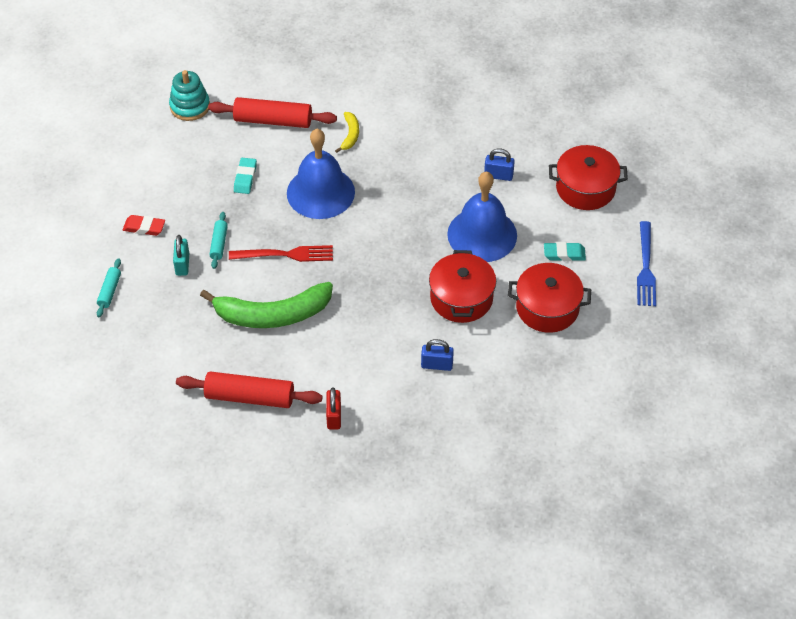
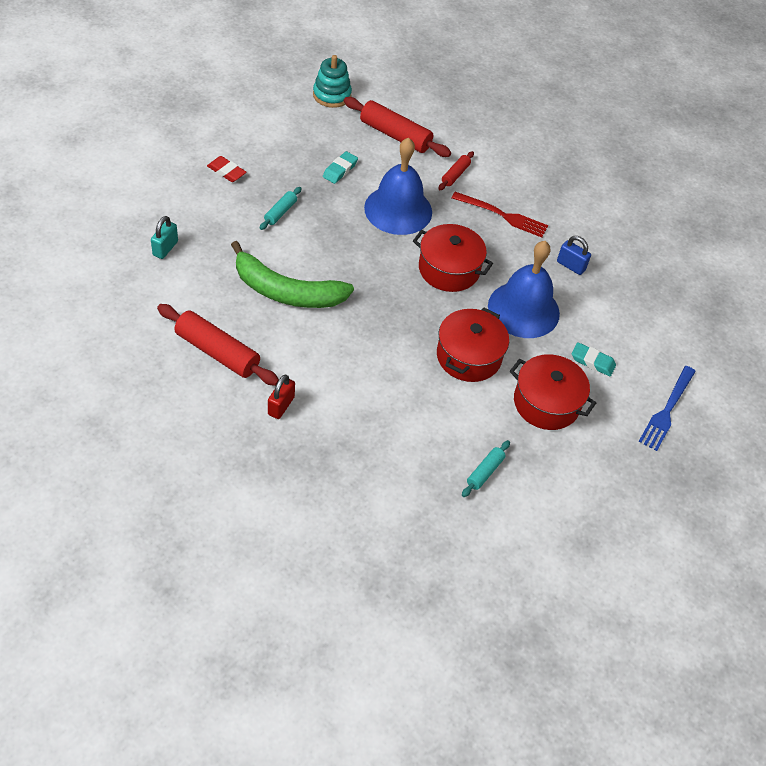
camera: 20 degrees right, 0 degrees up
(109, 291) = (161, 209): turquoise rolling pin -> turquoise rolling pin (485, 472)
(182, 264) = (237, 215): turquoise padlock -> turquoise padlock (165, 248)
(286, 254) = (333, 247): red fork -> red fork (503, 215)
(350, 135) = (455, 175): yellow banana -> red rolling pin
(437, 365) = (407, 405): blue padlock -> none
(585, 188) = (648, 313): red pot -> red pot (449, 269)

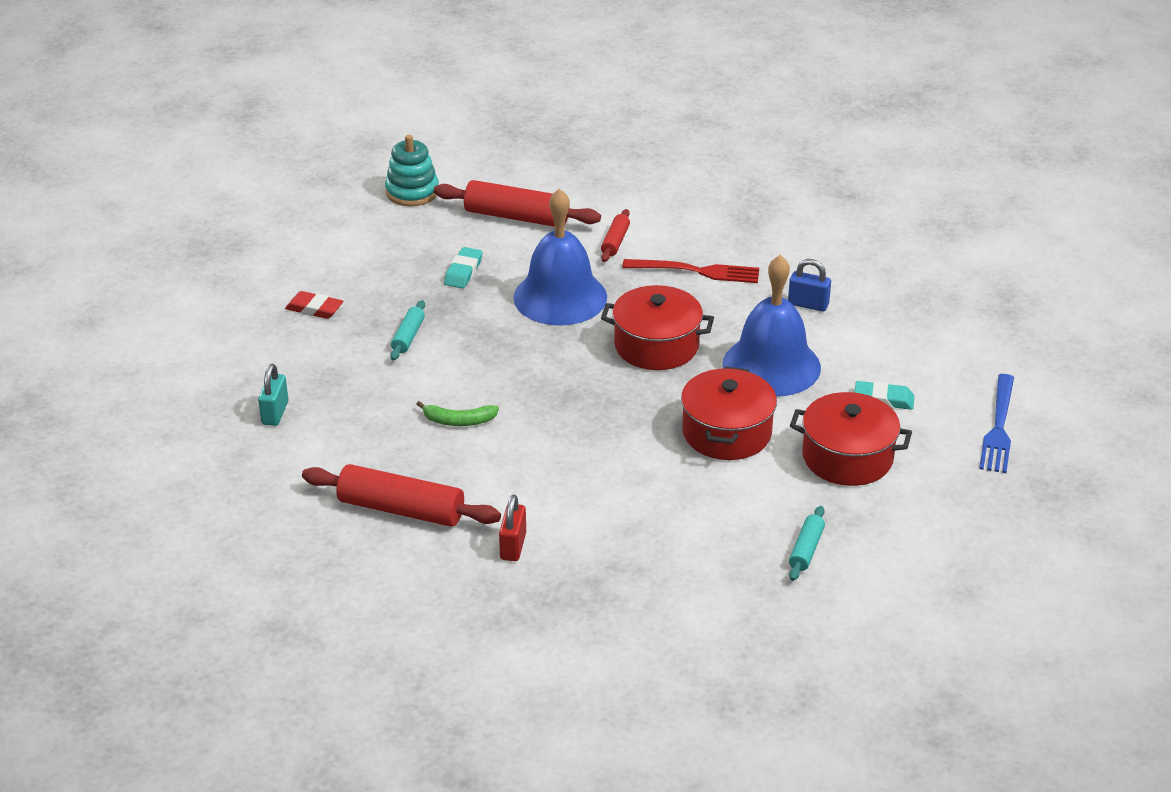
camera: 10 degrees left, 15 degrees down
(286, 291) = (458, 421): green banana -> green banana, size x0.45

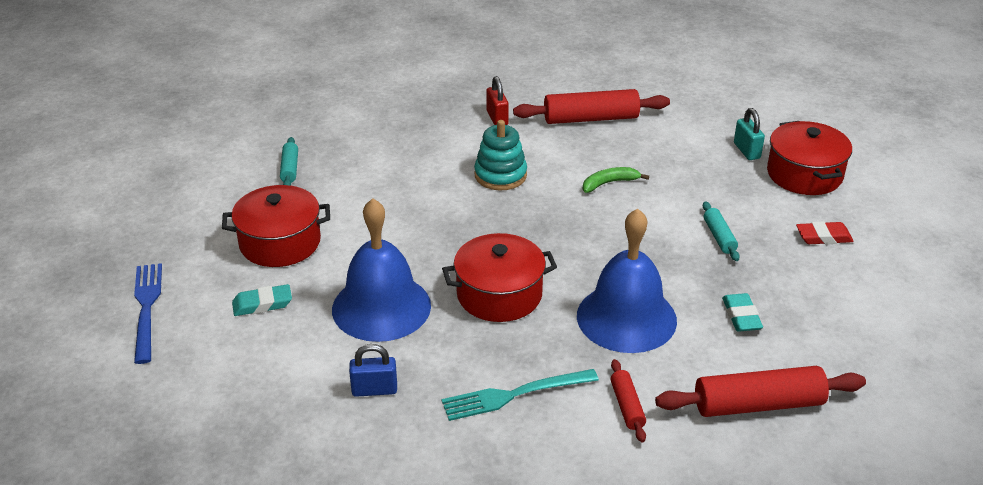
camera: 155 degrees right, 0 degrees up
(412, 192) = (900, 401): turquoise stacking toy -> turquoise stacking toy (500, 175)
(697, 271) = (513, 395): red fork -> turquoise fork
(726, 432) = (391, 234): red pot -> red pot (804, 174)

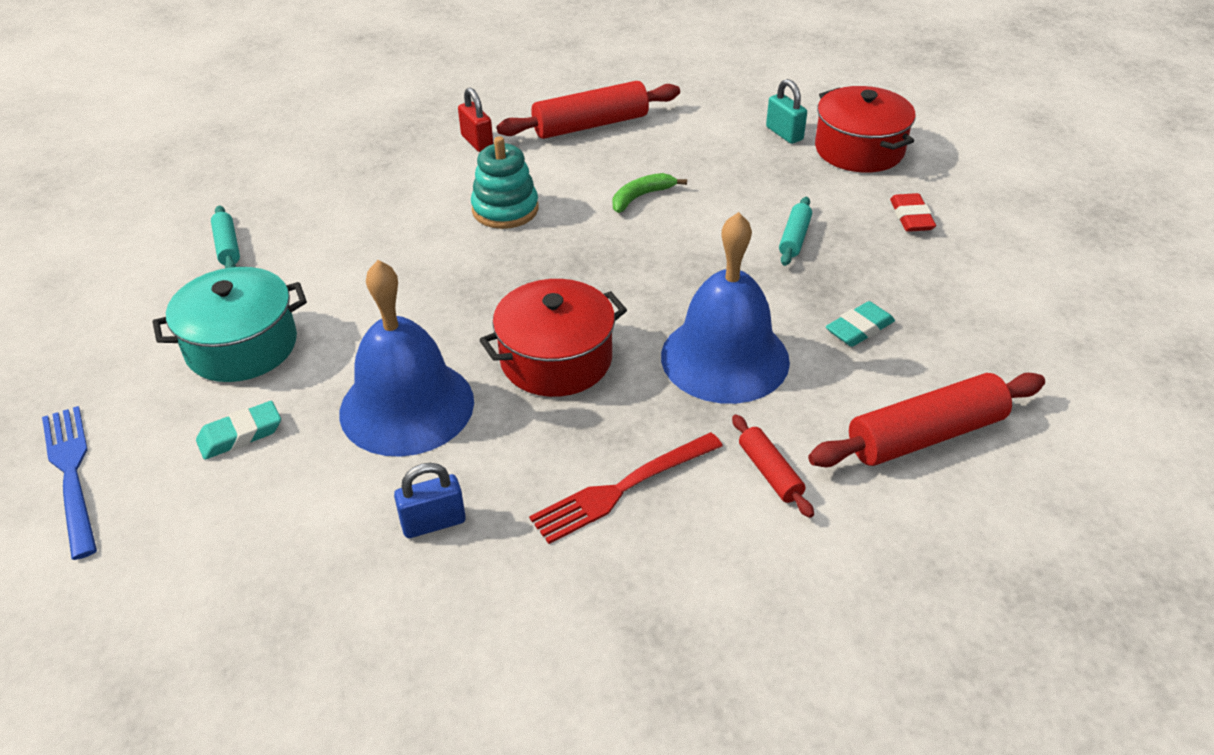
camera: 15 degrees left, 5 degrees up
(280, 242) = (241, 346): red pot -> turquoise pot
(513, 395) = (621, 489): turquoise fork -> red fork
(719, 237) = (794, 238): turquoise rolling pin -> turquoise rolling pin turned 45 degrees clockwise
(741, 316) = (859, 329): turquoise eraser -> turquoise eraser turned 75 degrees clockwise
(823, 237) = (911, 217): red eraser -> red eraser turned 75 degrees counterclockwise

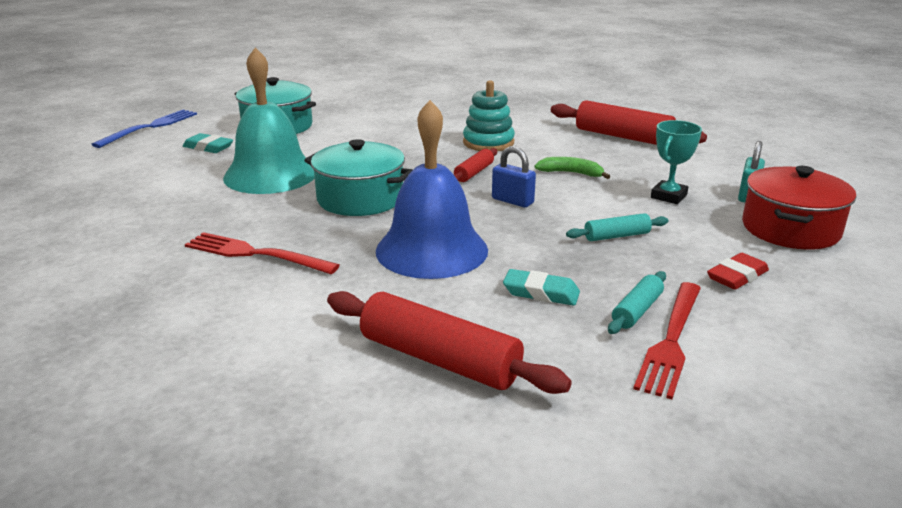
camera: 55 degrees right, 15 degrees down
(228, 246) = (353, 99): turquoise rolling pin -> turquoise rolling pin (637, 311)
(407, 406) = (270, 174): blue bell -> turquoise bell
(433, 523) = (178, 210): blue padlock -> blue padlock (512, 201)
(477, 142) = (543, 116): red padlock -> none
(556, 359) = (360, 198): red pot -> turquoise pot
(746, 171) = (668, 196): none -> turquoise trophy
(769, 472) = (322, 301): red rolling pin -> red rolling pin (474, 173)
(980, 300) = (671, 341): none -> red fork

